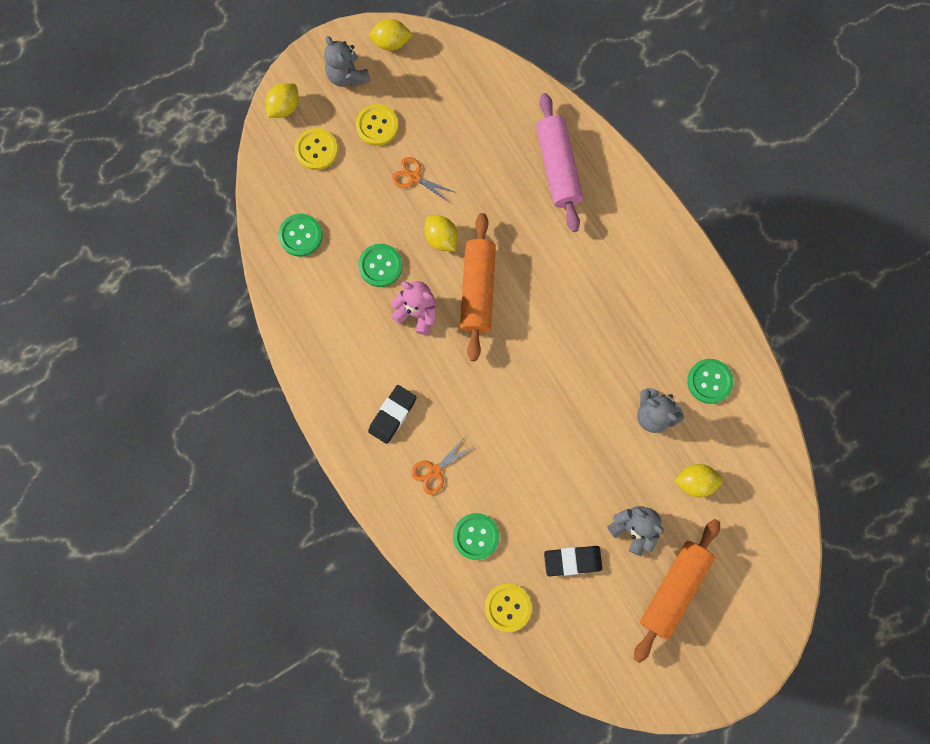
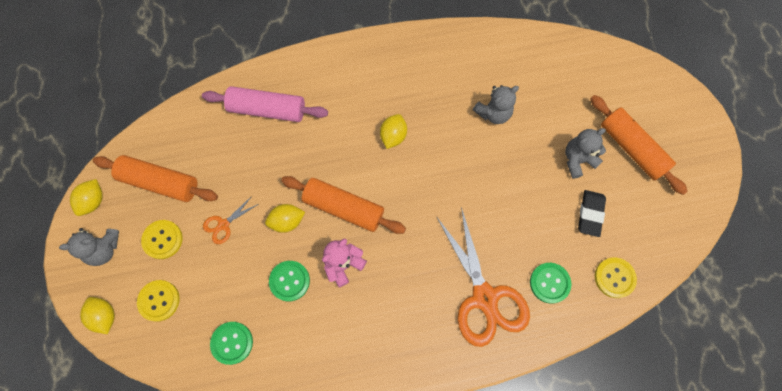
camera: 70 degrees left, 5 degrees down
(392, 415) = (424, 317): black eraser -> none
(434, 471) = (484, 297): orange scissors -> orange scissors, size x2.27
(435, 96) = (160, 182): none -> orange rolling pin
(695, 482) = (554, 103): yellow lemon -> yellow lemon (393, 136)
(709, 381) = (481, 65): green button -> none

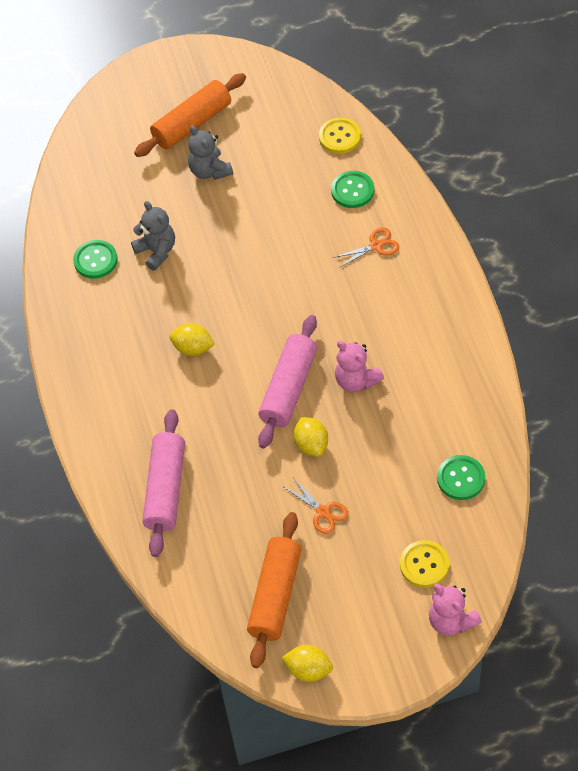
camera: 90 degrees left, 15 degrees down
(104, 249) = (370, 641): grey teddy bear -> none
(105, 316) = (451, 621): yellow lemon -> pink teddy bear
(162, 239) = (349, 576): yellow button -> none
(289, 281) = (382, 431): green button -> green button (95, 260)
(344, 208) = (289, 388): orange rolling pin -> pink rolling pin
(484, 297) = (376, 246): orange scissors -> orange scissors, size x0.44
(590, 214) = (272, 158): black eraser -> none

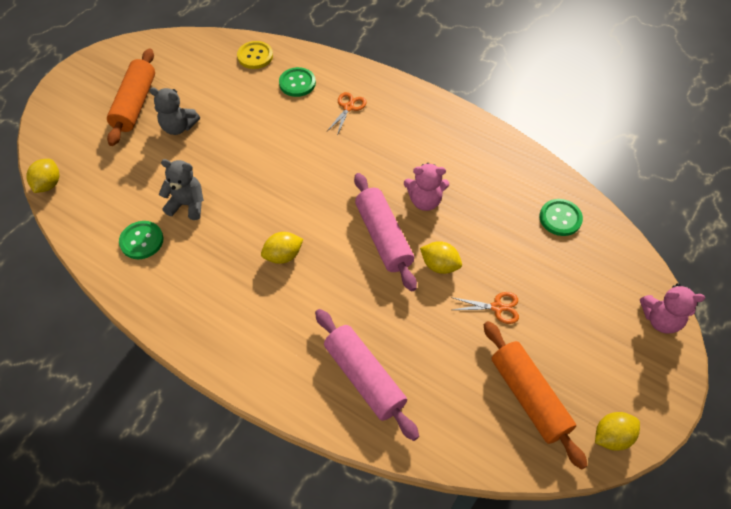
camera: 45 degrees left, 0 degrees up
(64, 160) = (48, 184): none -> yellow lemon
(424, 565) = (601, 293): yellow button -> none

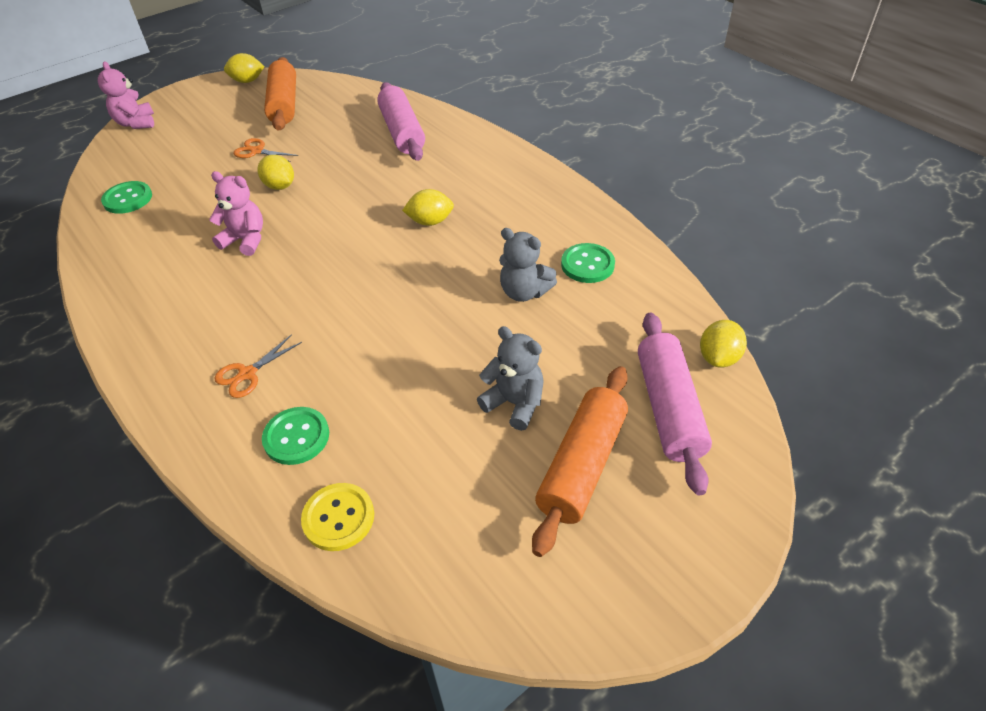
camera: 160 degrees left, 10 degrees down
(383, 237) = (316, 217): pink rolling pin -> pink rolling pin (668, 408)
(660, 319) = (136, 123): pink teddy bear -> pink teddy bear turned 135 degrees counterclockwise

